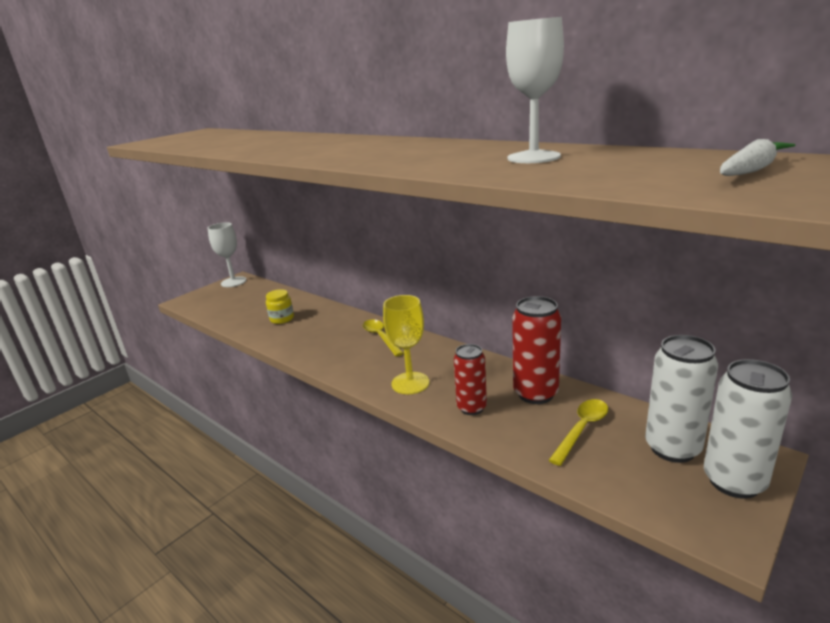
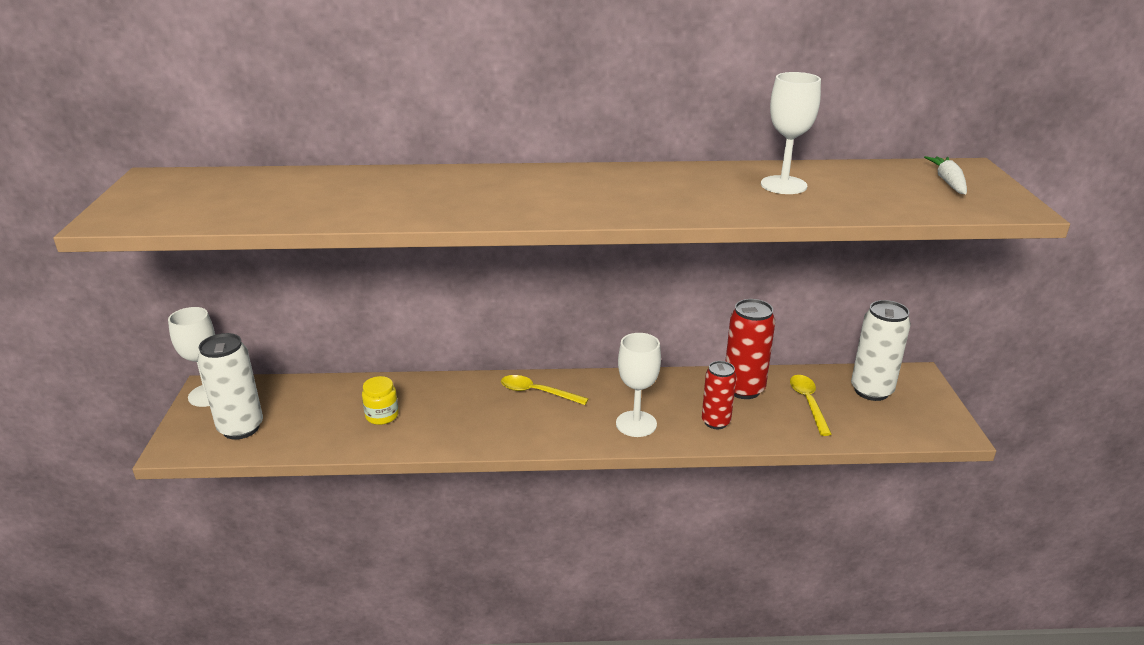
camera: 45 degrees left, 5 degrees up
(410, 383) = (636, 424): yellow goblet -> white goblet
(734, 481) = (922, 397): white can -> white can (241, 428)

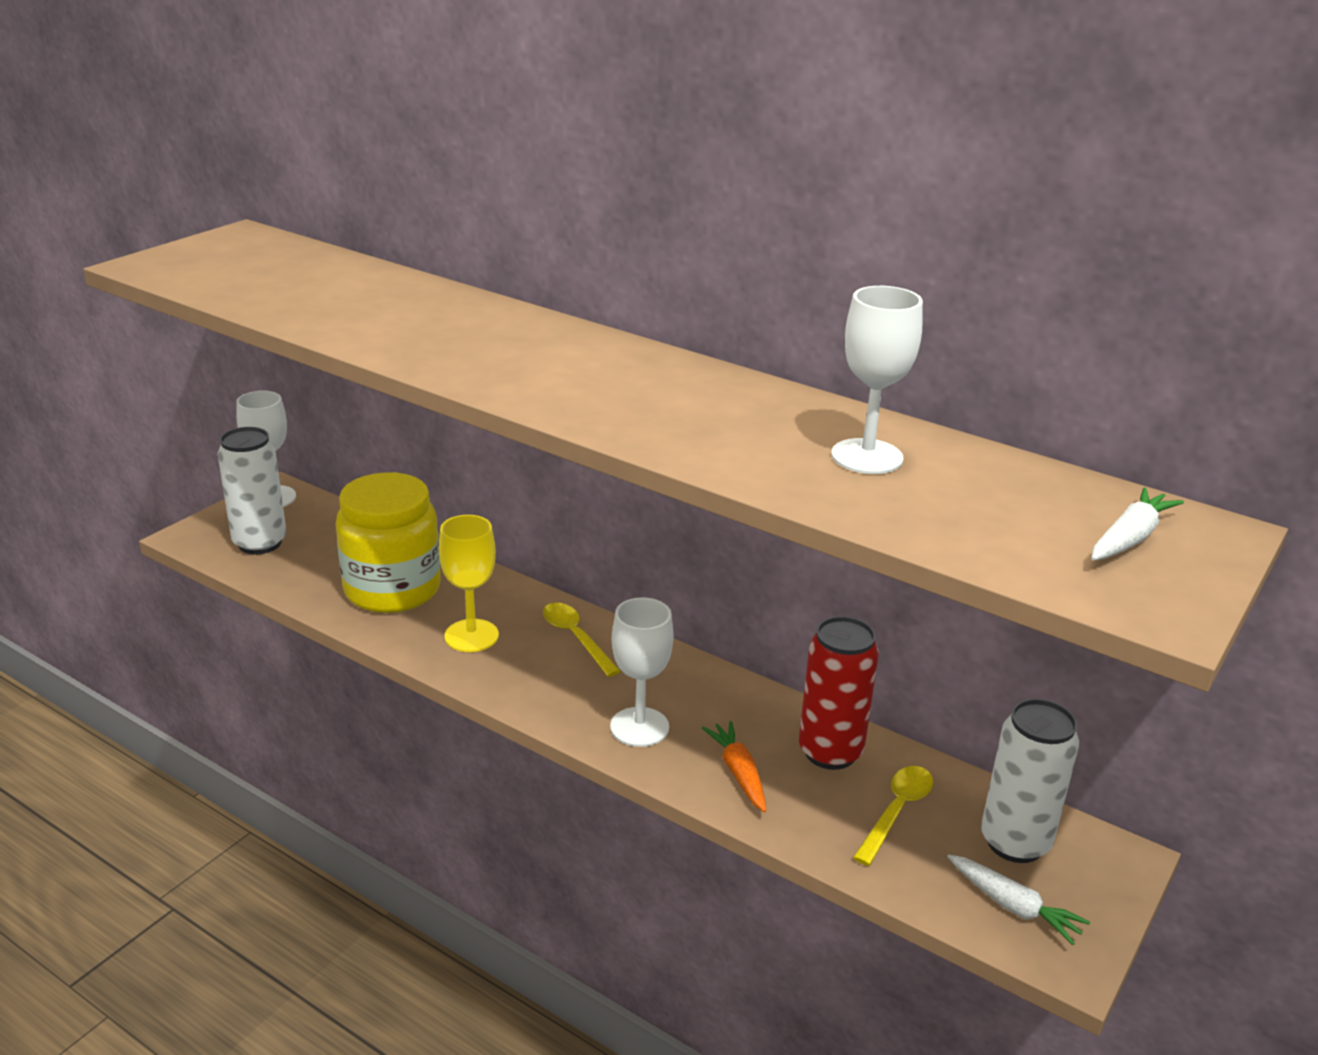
camera: 35 degrees right, 0 degrees up
(382, 416) = (392, 589): yellow jar -> yellow jar, size x2.28
(472, 420) = (471, 636): none -> yellow goblet
(715, 422) = (738, 773): red can -> orange carrot
(906, 420) = (1013, 906): none -> white carrot

